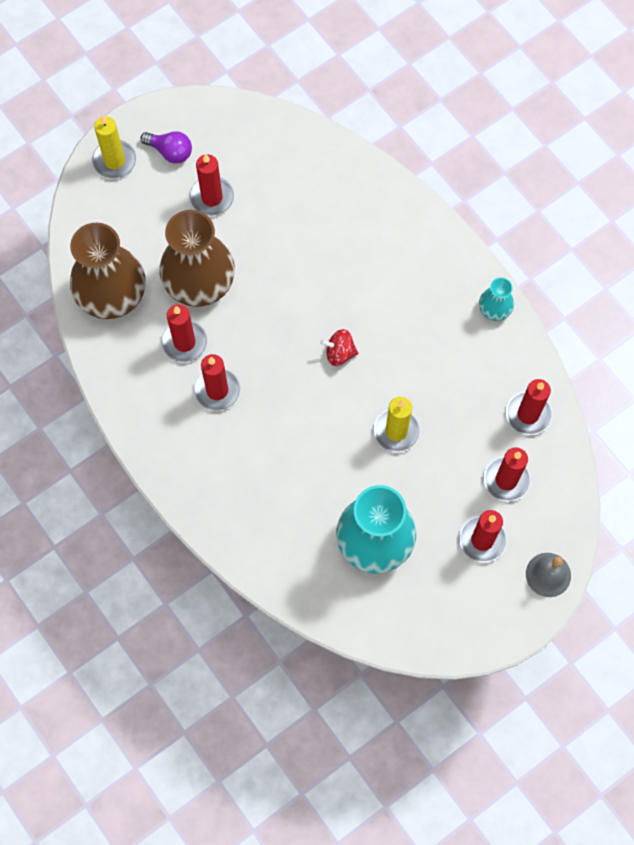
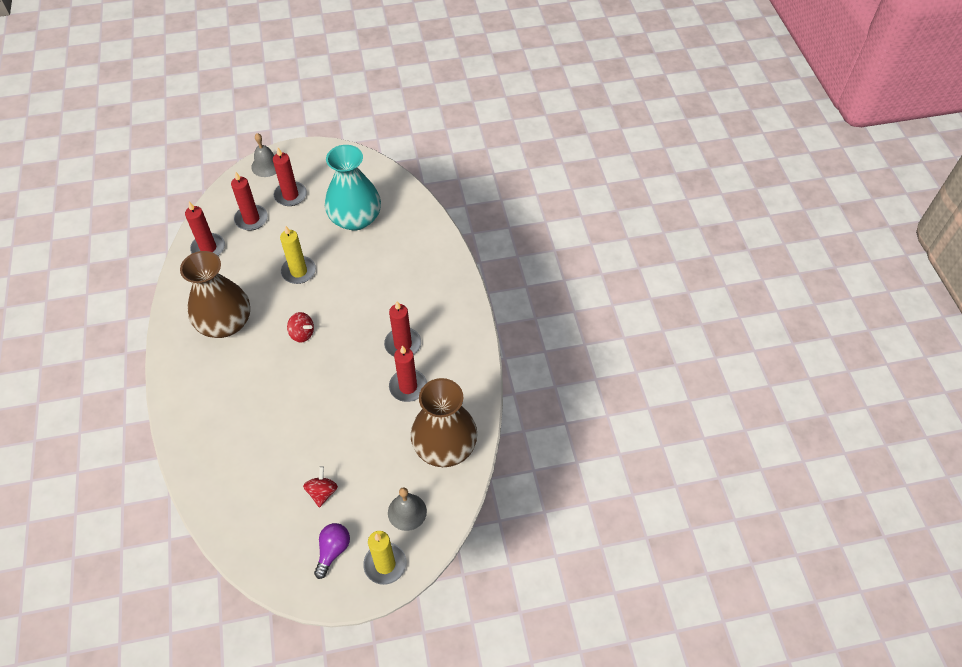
camera: 155 degrees left, 15 degrees down
(118, 215) = (407, 512): none -> grey bell
(170, 152) = (333, 551): purple light bulb -> purple light bulb turned 60 degrees clockwise
(199, 282) = (372, 427): brown vase -> brown vase (225, 323)
(212, 197) = (322, 492): red candle -> red spinning top
(494, 309) = (176, 318): turquoise vase -> none

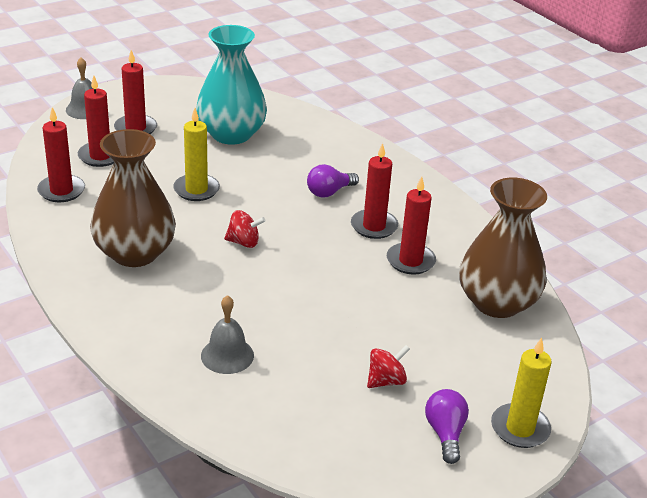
camera: 25 degrees left, 20 degrees down
(322, 492) = (386, 381): red spinning top -> red spinning top turned 75 degrees clockwise
(391, 300) = (329, 192): none -> purple light bulb
(407, 512) = (504, 372): grey bell -> grey bell (227, 355)

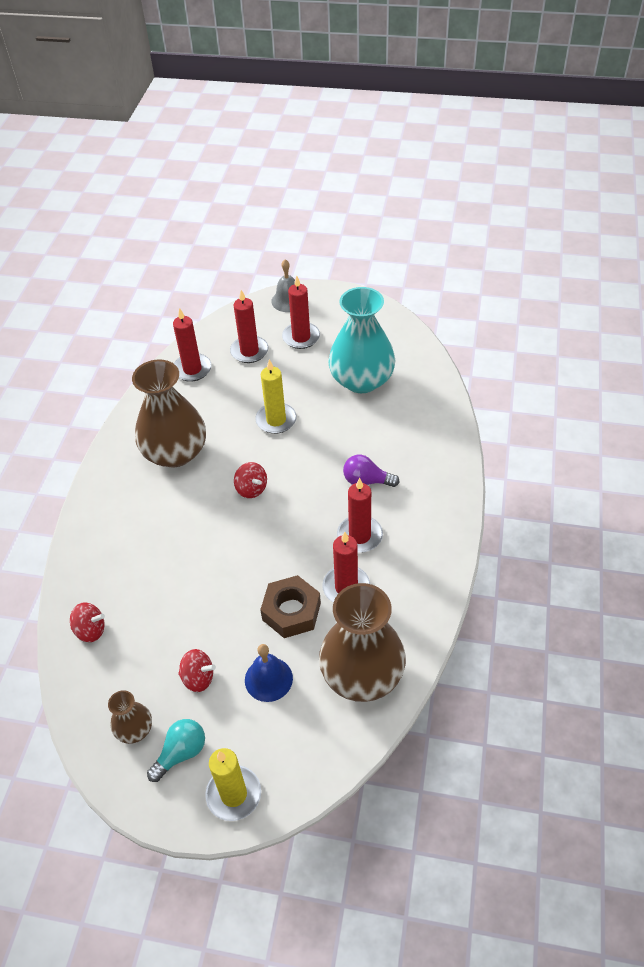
camera: 50 degrees right, 15 degrees up
(227, 355) = (131, 578): grey bell -> none
(245, 411) = (90, 630): none -> red spinning top
(386, 446) = (134, 729): none -> brown vase
(393, 298) = (291, 611): none -> brown nut
(439, 347) = (268, 679): none -> blue bell
(445, 433) = (181, 753): purple light bulb -> turquoise light bulb

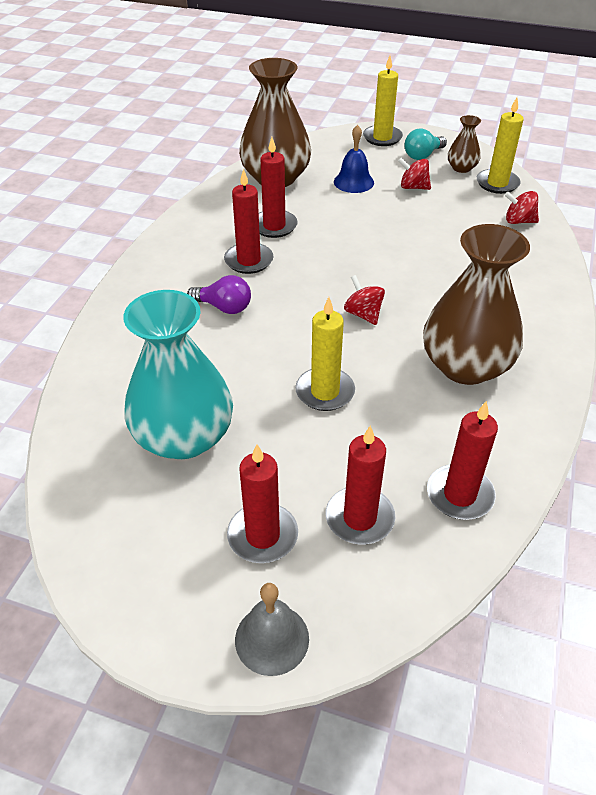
camera: 175 degrees left, 5 degrees down
(97, 700) = (497, 183): none -> yellow candle
(291, 611) = (329, 216): brown nut -> none

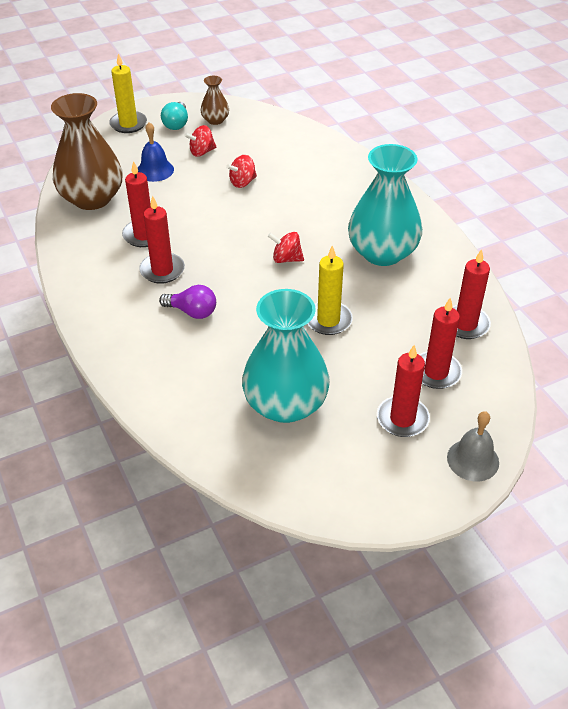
camera: 45 degrees left, 0 degrees up
(224, 307) = (192, 312): purple light bulb -> purple light bulb turned 45 degrees clockwise
(465, 366) = (382, 252): brown vase -> turquoise vase
(497, 183) = (252, 120): yellow candle -> none
(518, 221) = (298, 140): red spinning top -> red spinning top (242, 182)

